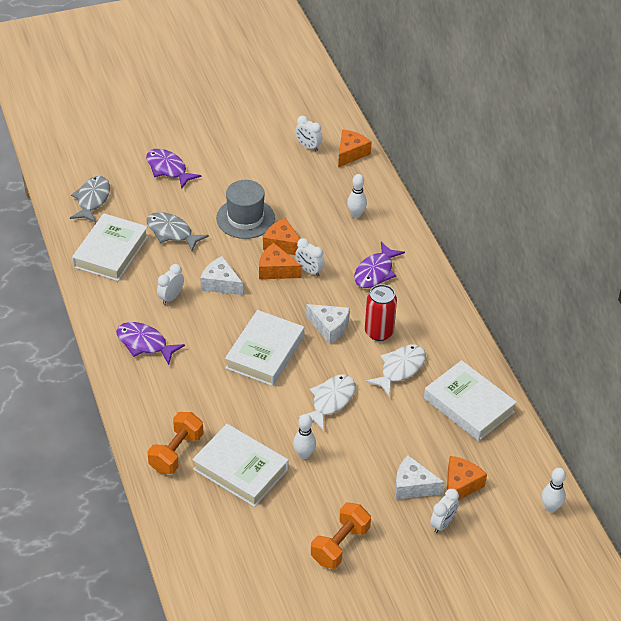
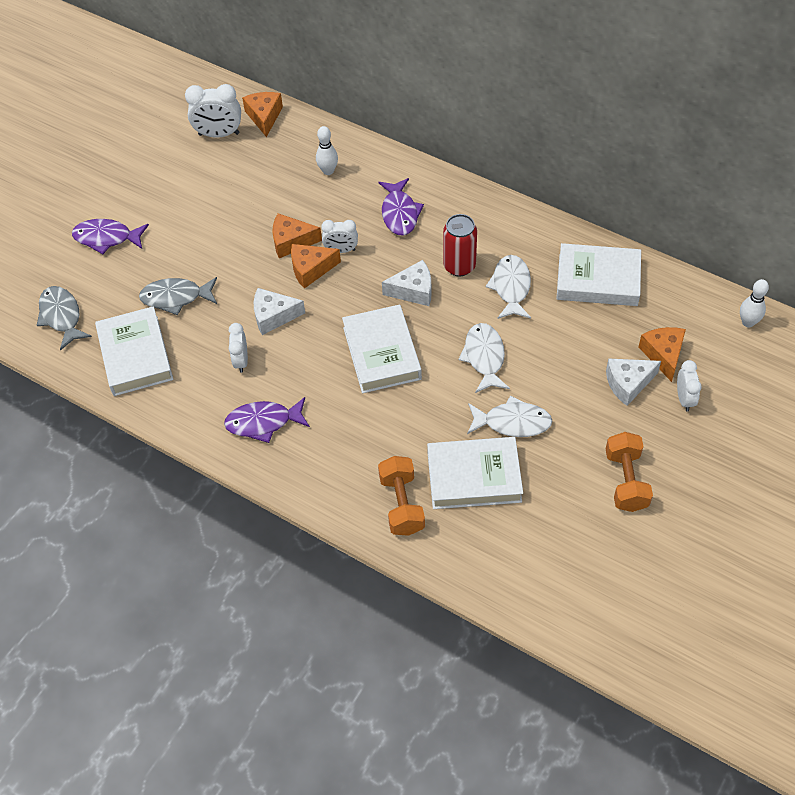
camera: 35 degrees left, 10 degrees up
(245, 218) = (231, 239): grey hat -> none
(304, 454) = (512, 422): white bowling pin -> white fish
(308, 146) = (219, 134): white clock -> white clock, size x1.57

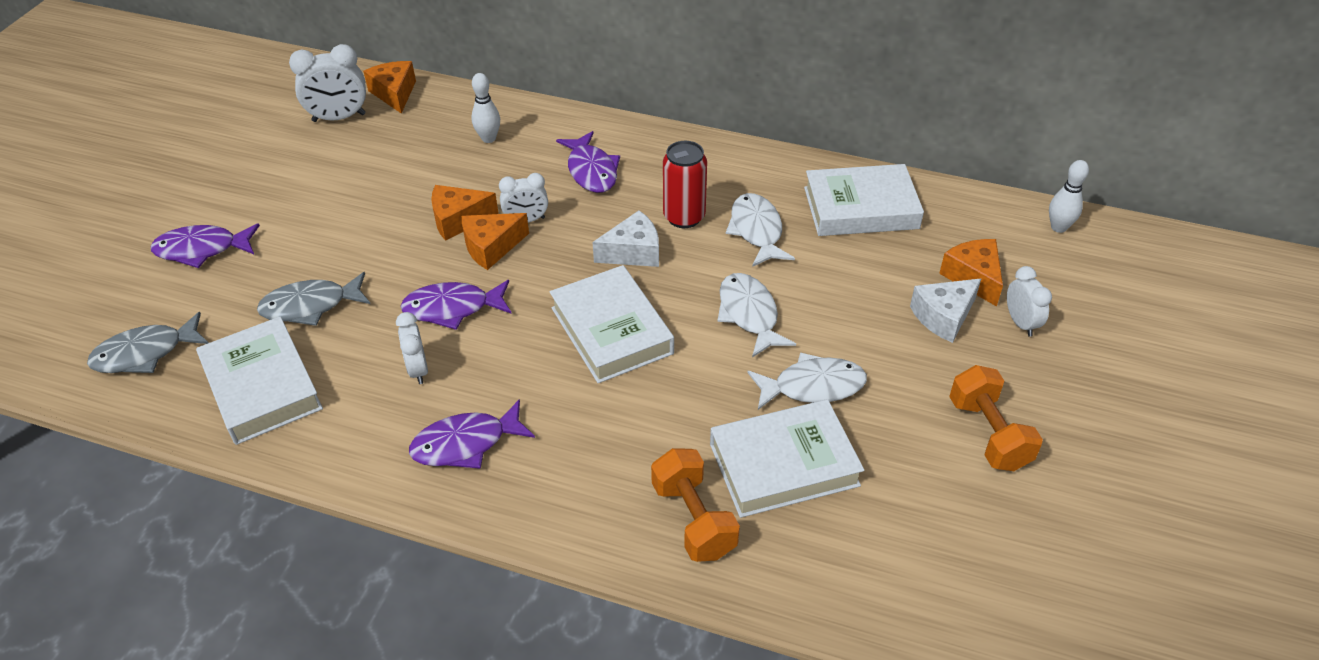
camera: 15 degrees left, 10 degrees down
(61, 316) = (145, 353): grey fish -> grey fish turned 75 degrees counterclockwise
(273, 316) = (452, 308): white cheese -> purple fish

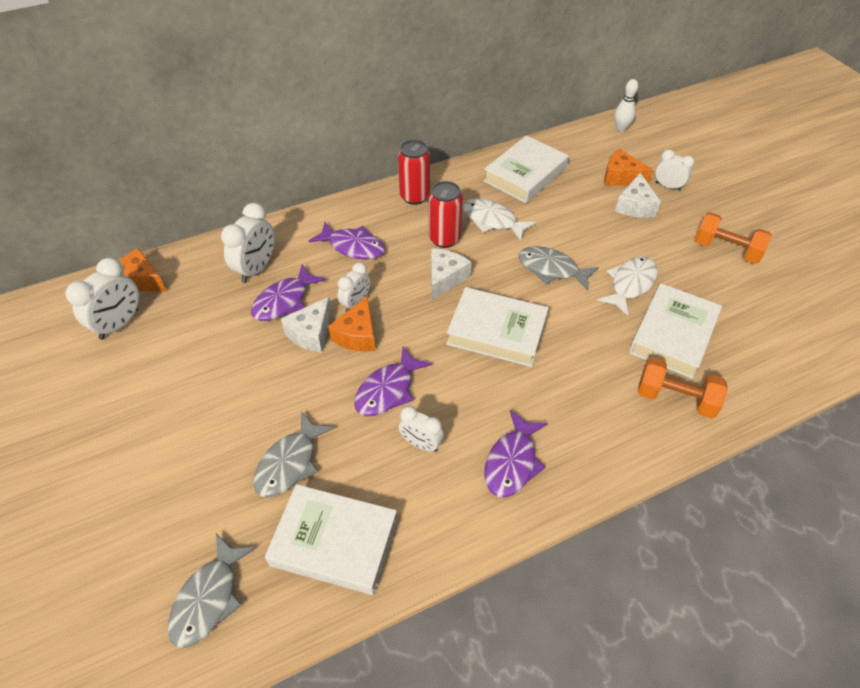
camera: 45 degrees left, 5 degrees up
(202, 249) = (143, 491): purple fish -> purple fish (284, 301)
(458, 220) = (311, 333): orange cheese -> white cheese
(488, 138) = (256, 268): white bowling pin -> white clock
(712, 161) = (414, 196): none -> red can
(749, 314) = (551, 269): white fish -> grey fish

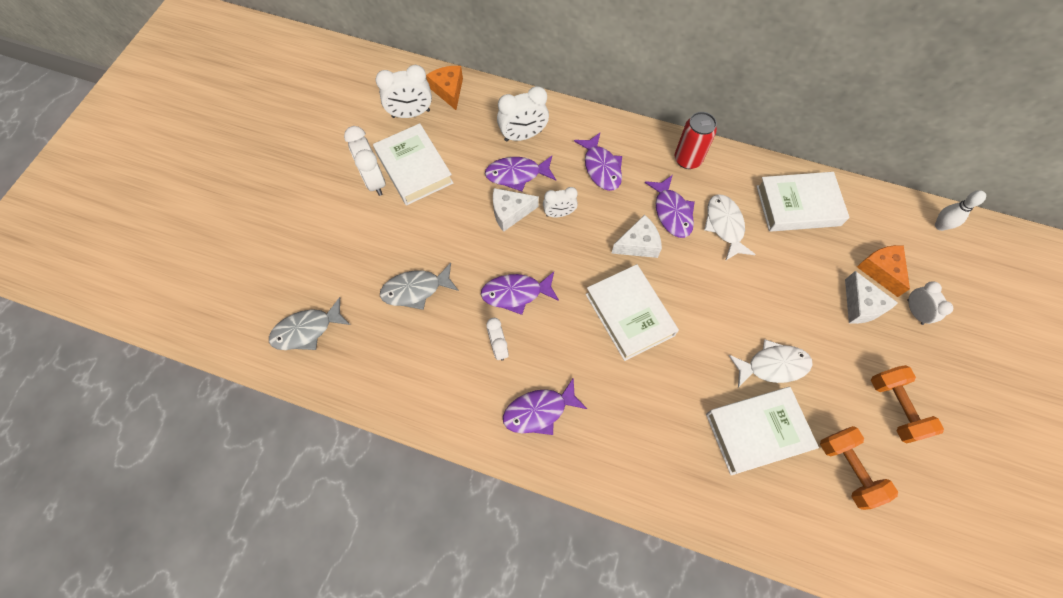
camera: 45 degrees right, 15 degrees up
(139, 406) = (374, 180): none -> white clock
(334, 542) = (392, 360): white book -> white book (414, 168)
(357, 335) = (537, 238): orange cheese -> none
(444, 239) = (672, 212): red can -> purple fish
(551, 269) = (724, 302): grey fish -> none
(635, 206) = (861, 306): white cheese -> white cheese turned 75 degrees counterclockwise
(675, 398) = (699, 476): orange dumbbell -> orange dumbbell (847, 469)

